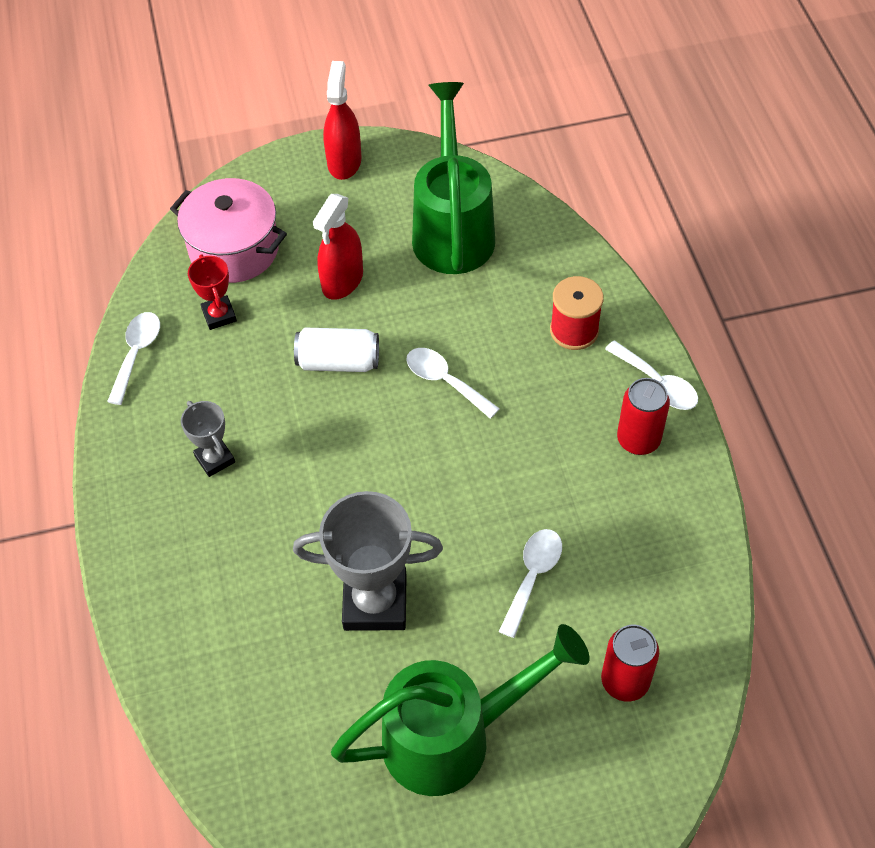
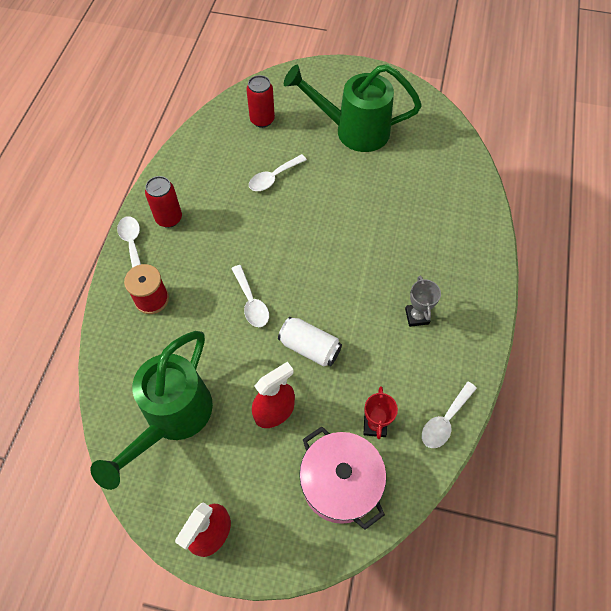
camera: 155 degrees left, 5 degrees up
(375, 602) = (360, 199): grey trophy -> none

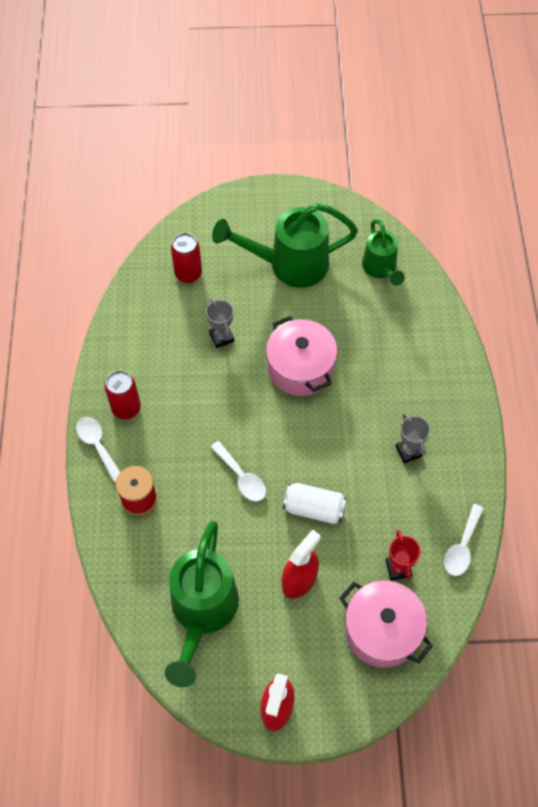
camera: 15 degrees left, 0 degrees up
(273, 177) = (221, 337): white spoon -> grey trophy
(336, 219) = (300, 368): none -> pink pot
(436, 151) = (380, 269): none -> green watering can

